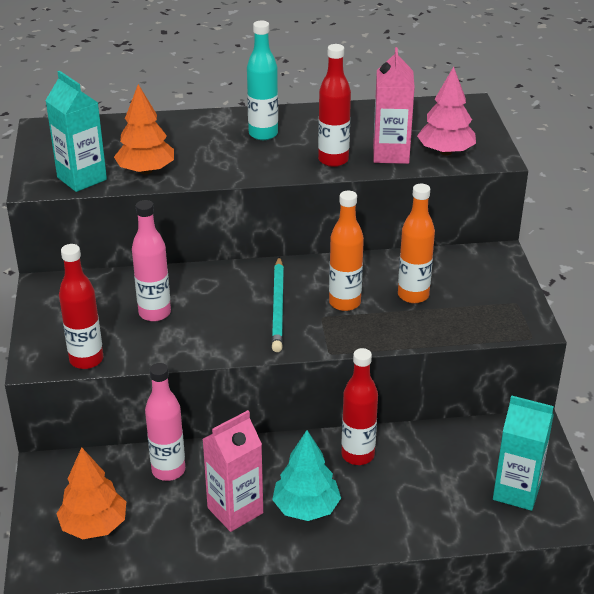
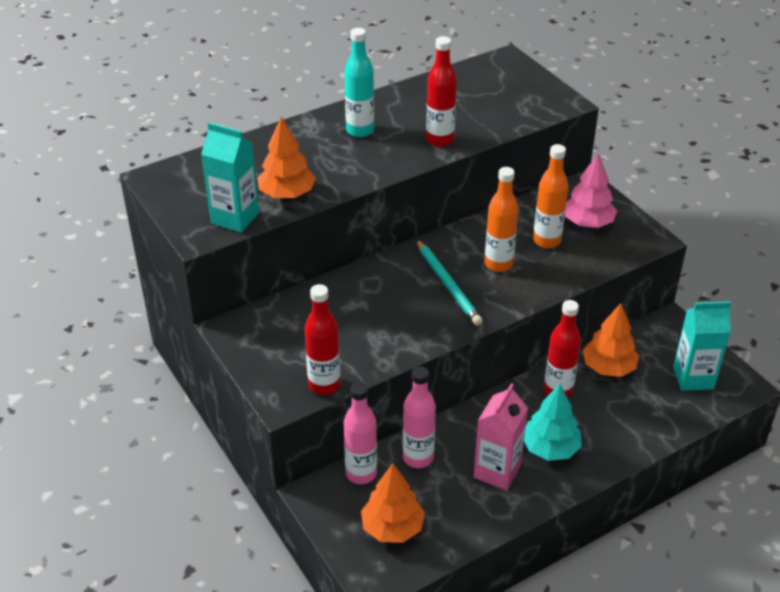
camera: 25 degrees left, 5 degrees up
(154, 313) = (349, 323): pink bottle -> pink bottle (361, 473)
(391, 154) = (482, 122): pink carton -> none
(429, 451) = (608, 367): none -> orange tree
(445, 152) = (523, 108): pink tree -> pink tree (587, 223)

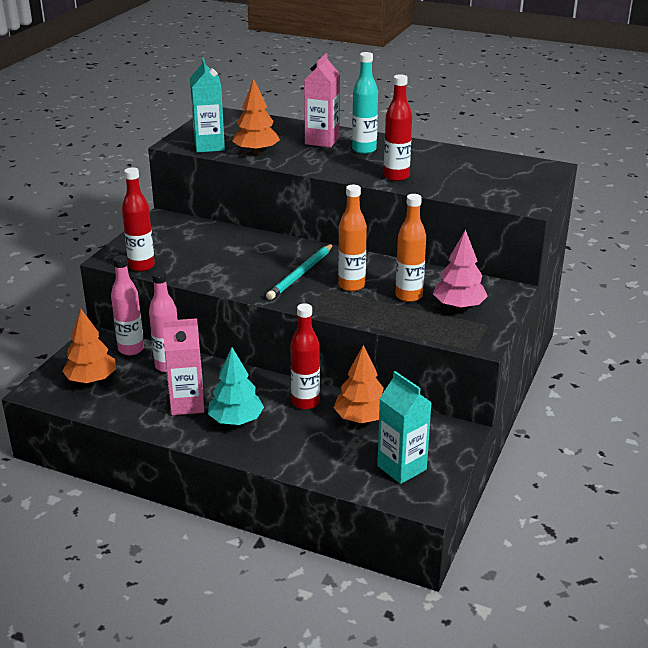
camera: 55 degrees right, 10 degrees down
(309, 144) = (322, 141): none -> pink carton

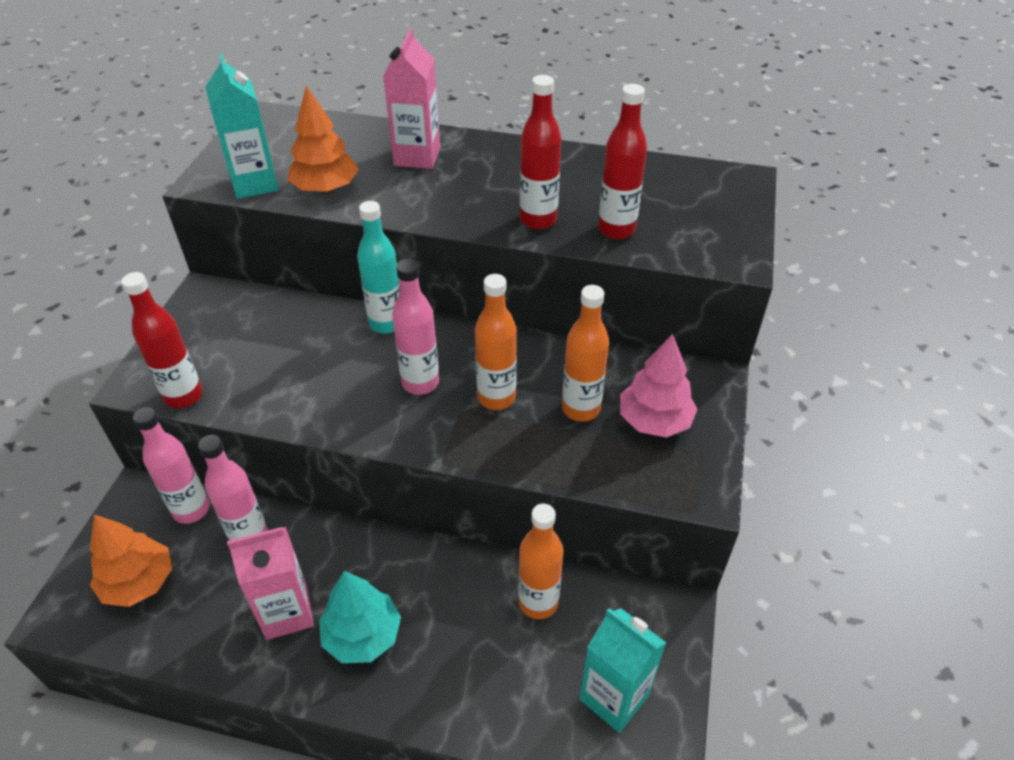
camera: 10 degrees left, 15 degrees up
(301, 274) = (420, 383): turquoise pencil -> pink bottle
(305, 402) = (455, 582): red bottle -> red bottle (616, 230)
(361, 418) = (538, 602): orange tree -> orange bottle
(364, 150) = (480, 169): turquoise bottle -> turquoise bottle (386, 323)

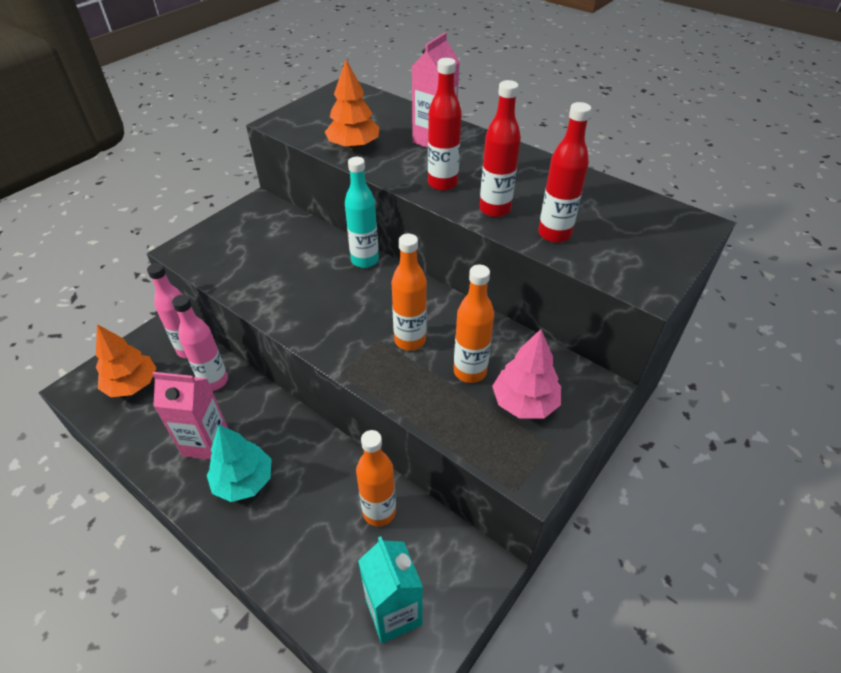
camera: 25 degrees right, 0 degrees up
(183, 396) = (203, 267): red bottle -> red bottle (442, 183)
(254, 184) = (309, 131): turquoise carton -> none
(420, 383) = (361, 310): pink bottle -> none

